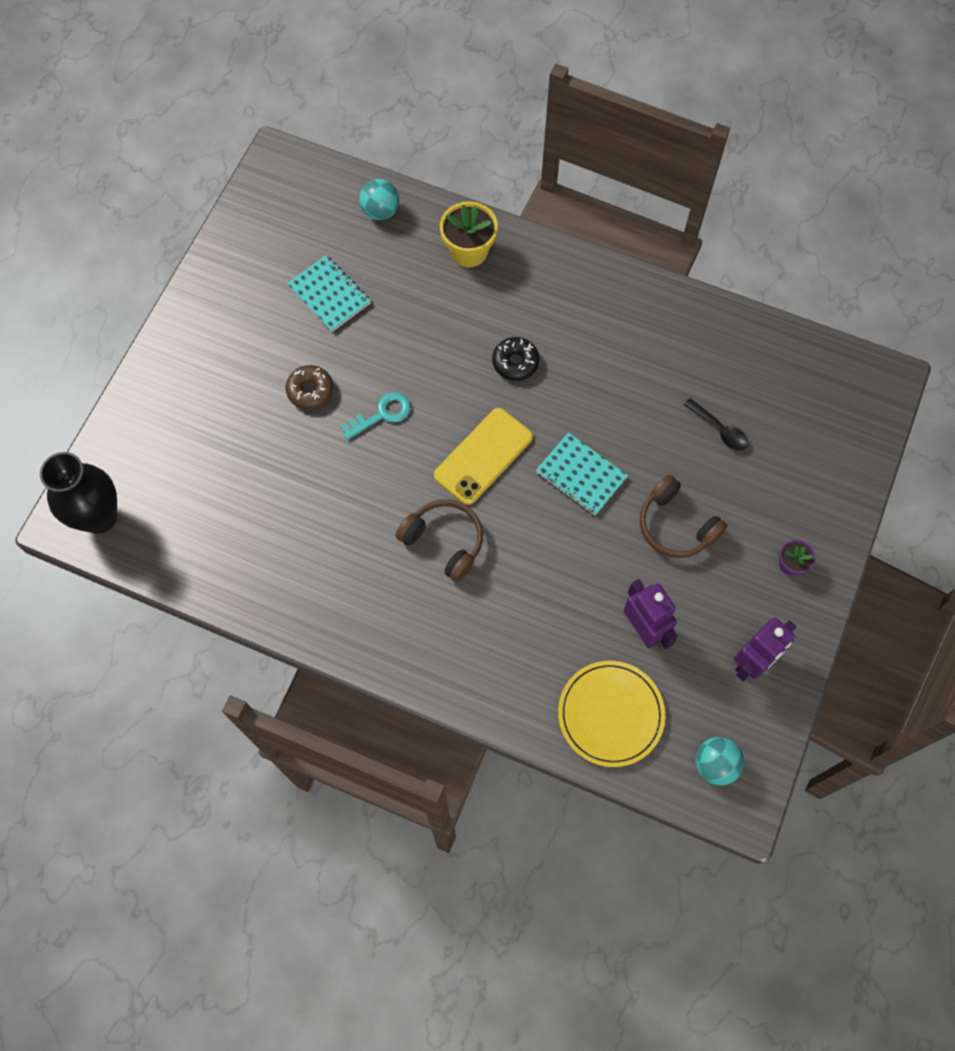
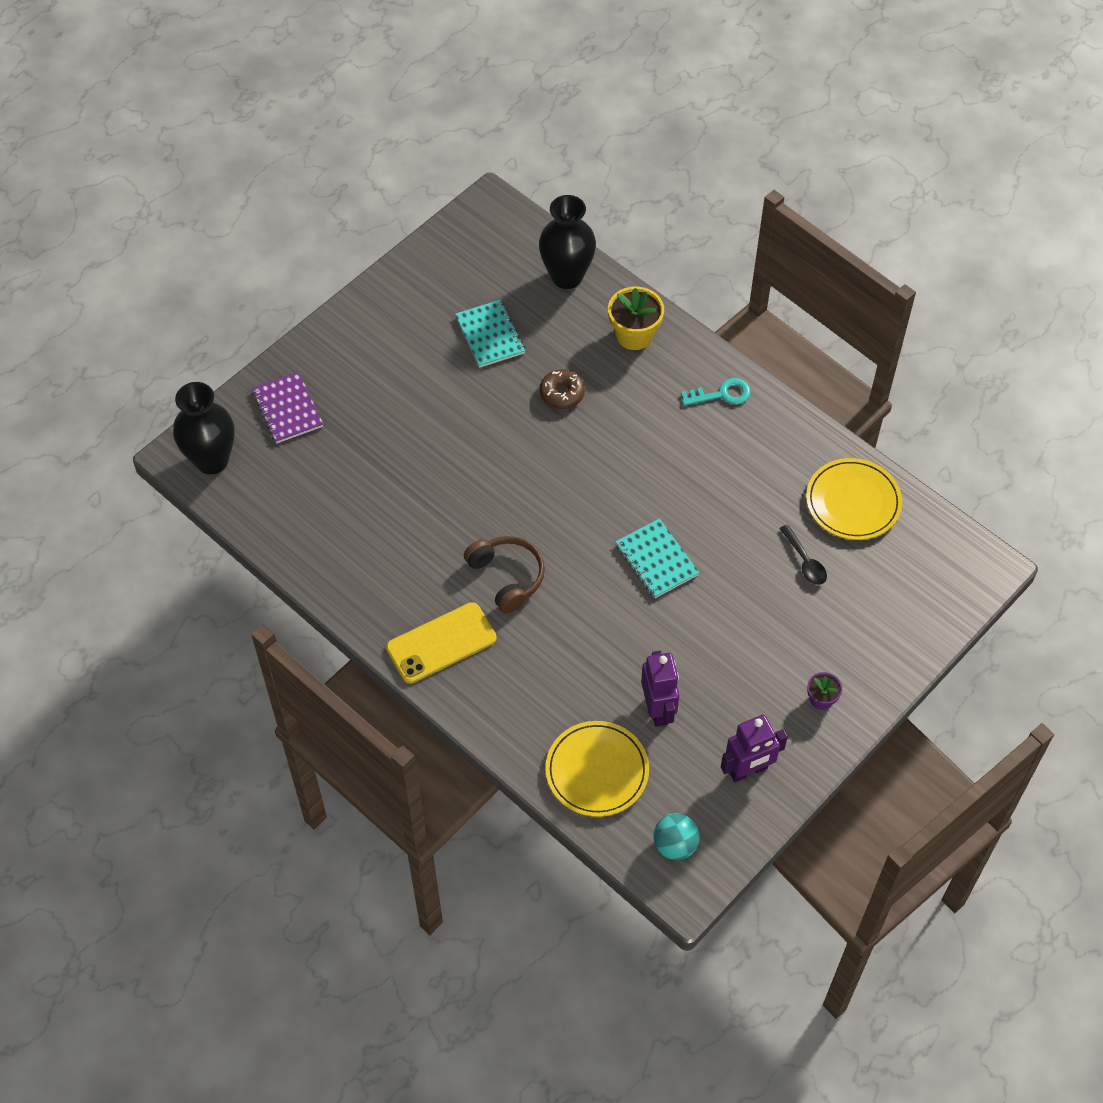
camera: 20 degrees right, 10 degrees down
(156, 437) = (287, 409): none -> purple notebook
(310, 390) = (439, 412): brown donut -> brown donut (562, 393)
(380, 211) = (567, 276): turquoise ball -> black vase
(382, 414) = (495, 452): turquoise key -> turquoise key (721, 394)
(483, 456) = (573, 516): yellow phone -> yellow phone (441, 643)
(515, 362) = (636, 444): black donut -> none
(676, 526) = (726, 631): brown headphones -> none
(739, 355) = (853, 502): none -> yellow plate

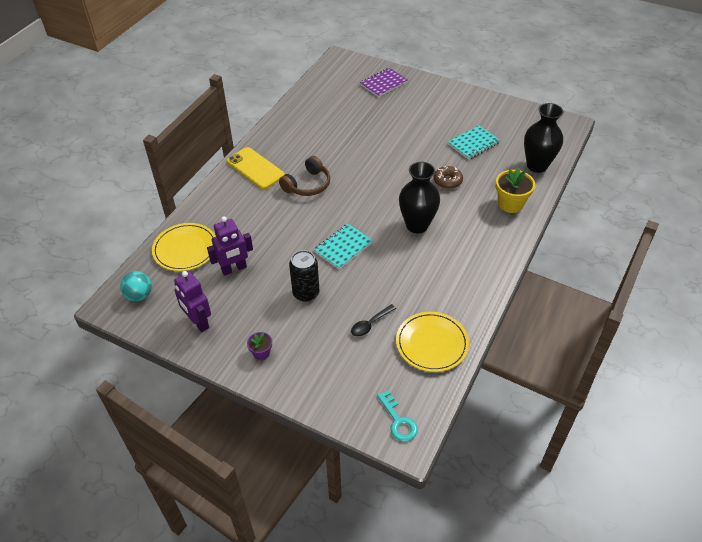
camera: 75 degrees right, 10 degrees down
(212, 460) = (340, 67): black vase -> black vase (417, 225)
(721, 394) = (487, 255): turquoise key -> turquoise key (398, 421)
(730, 625) = (306, 293): none -> black can

